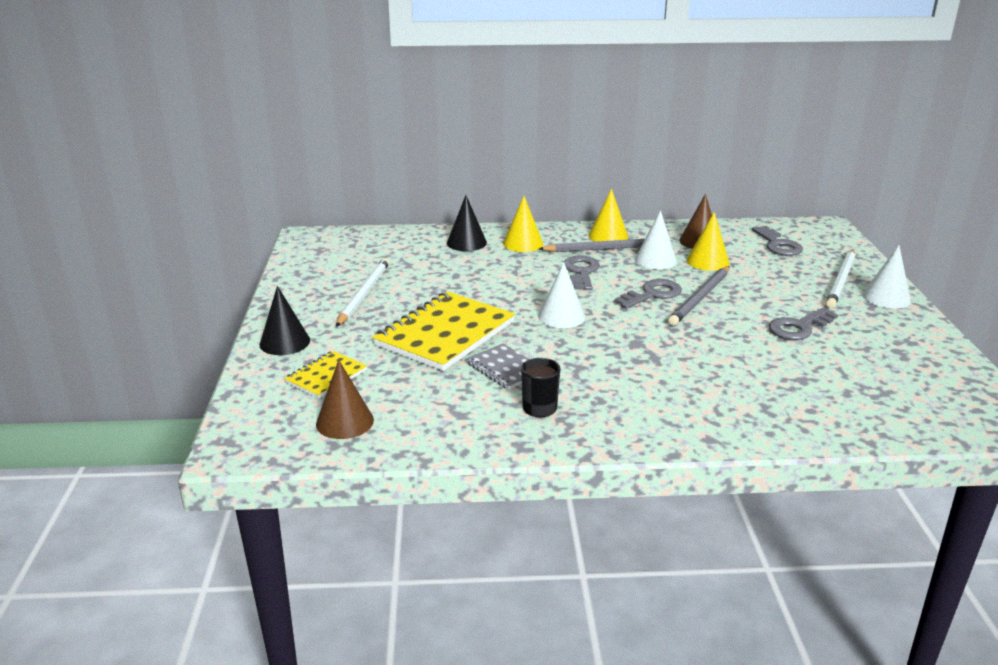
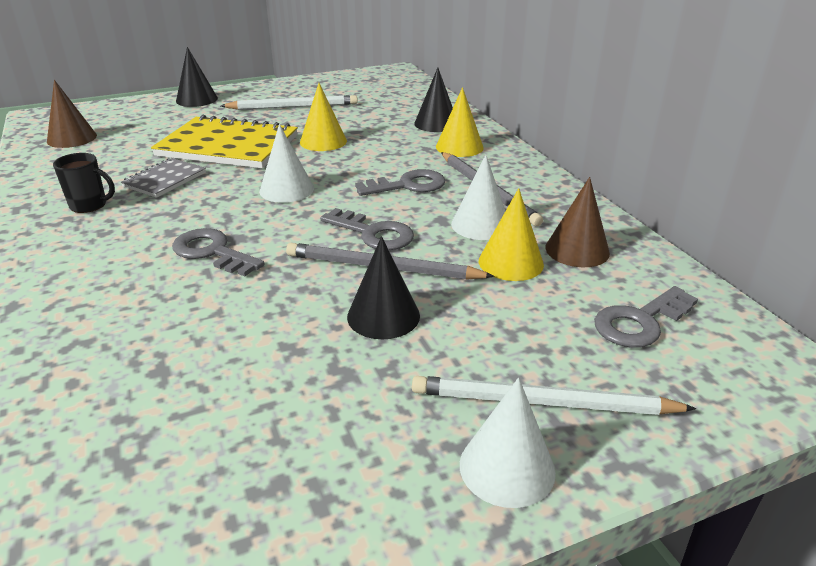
camera: 70 degrees right, 5 degrees up
(326, 376) = (143, 120): yellow notebook -> none
(608, 236) = (528, 187): yellow cone -> yellow cone (323, 141)
(757, 306) = (383, 316): none -> black cone
(799, 327) = (327, 360): grey key -> grey key (212, 252)

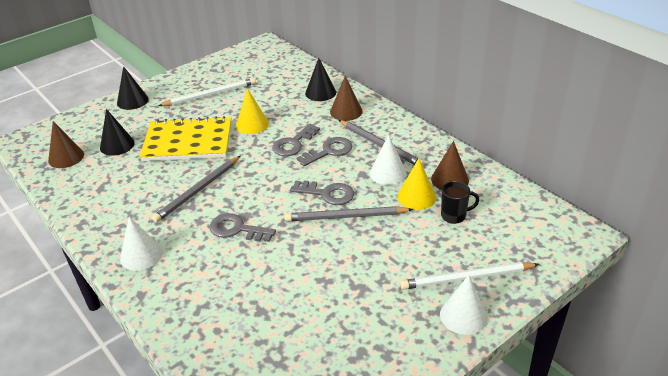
camera: 15 degrees left, 5 degrees up
(89, 205) = (129, 212): black mug -> black mug (454, 215)
(165, 180) = (164, 180): grey notebook -> none
(198, 198) = (198, 190): none -> grey pencil
(286, 189) = (253, 171): white cone -> white cone (141, 255)
(383, 316) = (363, 248): black cone -> black cone (117, 145)
(459, 147) = (346, 111): yellow cone -> brown cone
(640, 322) = (498, 220): grey key -> grey key (293, 143)

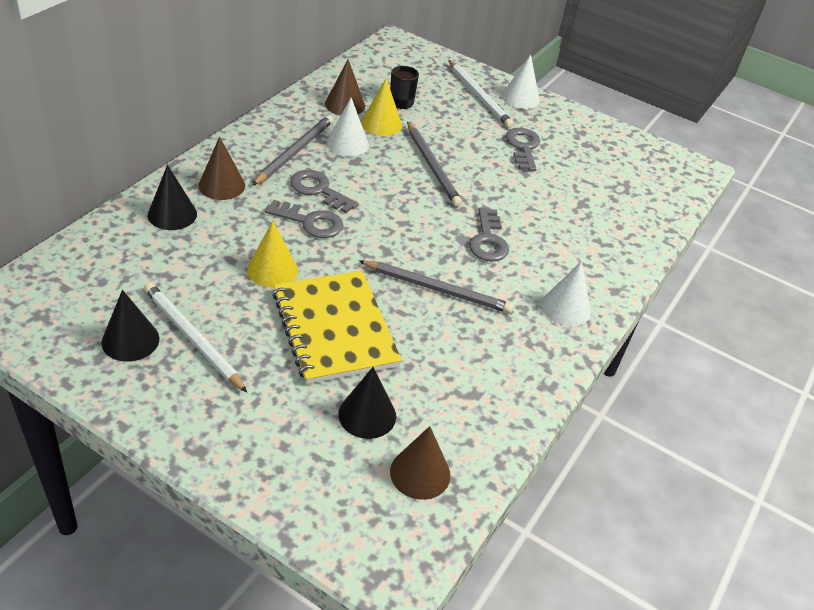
camera: 115 degrees left, 5 degrees up
(132, 101) = (227, 445): black cone -> black cone (130, 340)
(327, 193) = (400, 182): grey key -> grey key (523, 147)

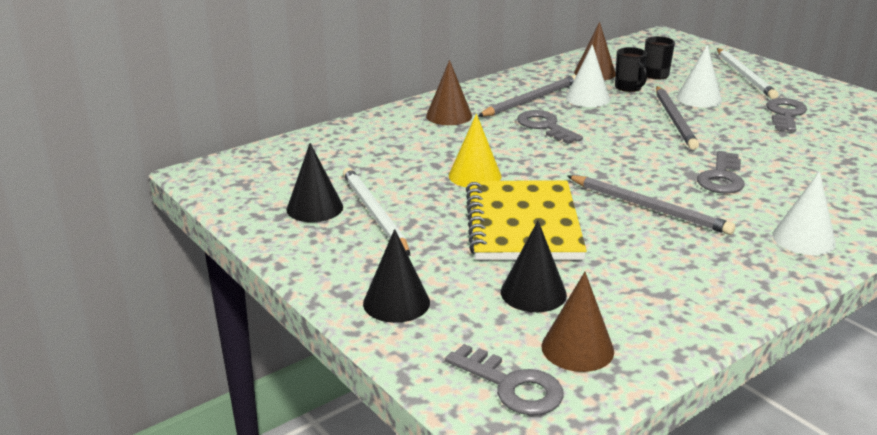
camera: 25 degrees right, 15 degrees down
(172, 214) = (393, 130): black cone -> black cone (396, 302)
(310, 222) = (527, 147): grey key -> grey key (512, 386)
(381, 124) = (628, 88): yellow cone -> black mug
(520, 98) = (793, 80): white cone -> white cone (699, 98)

